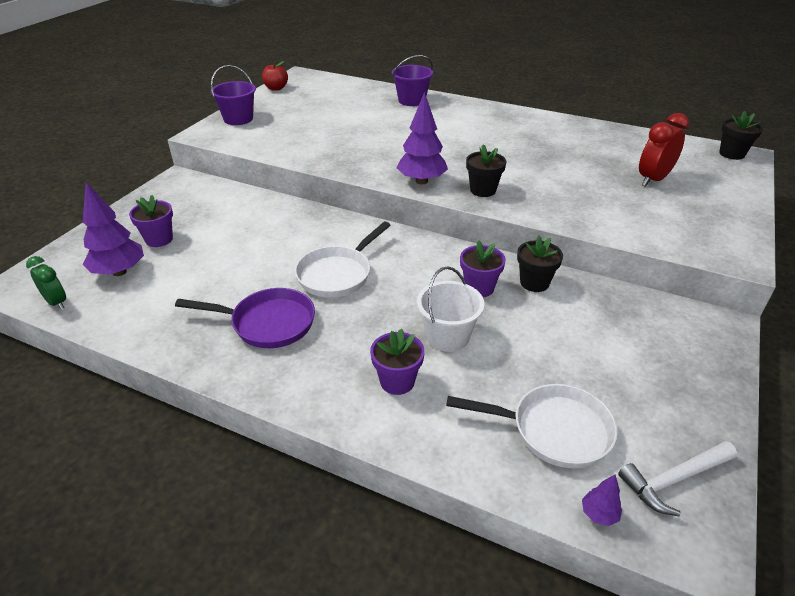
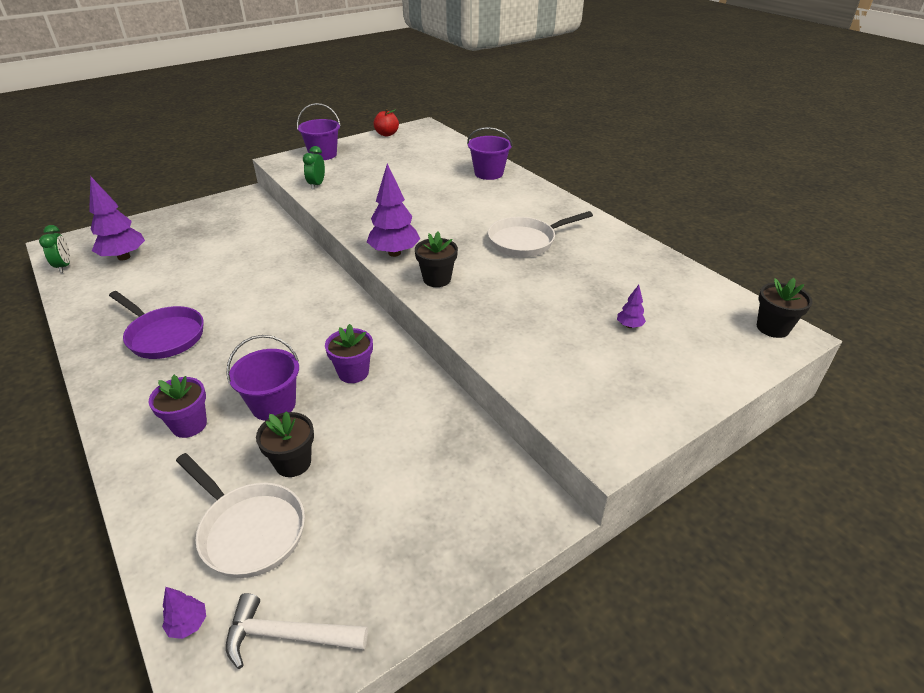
camera: 30 degrees right, 0 degrees up
(159, 239) = (176, 240): purple flower pot -> none
(271, 146) = (317, 185): none -> green clock
(337, 274) = (259, 315): white pan -> white pan (525, 241)
(447, 336) = (273, 404): white bucket -> purple bucket
(534, 283) = (407, 388): black flower pot -> black flower pot (293, 463)
(653, 180) = (629, 326): red clock -> purple tree

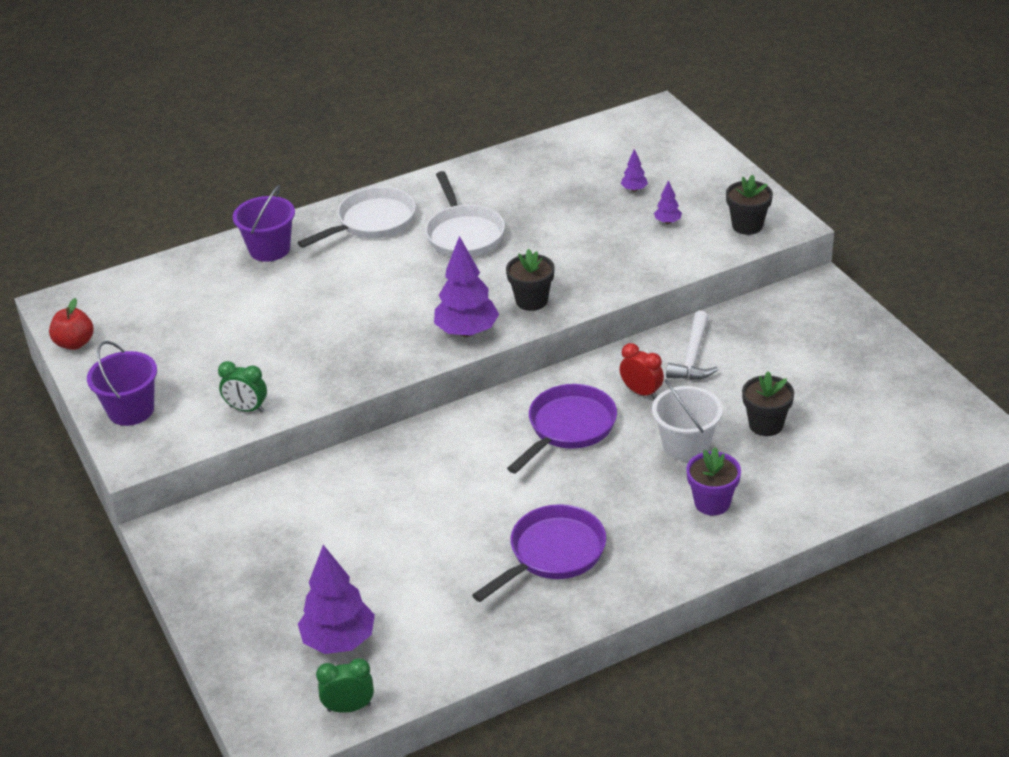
camera: 80 degrees left, 0 degrees up
(188, 624) = (927, 465): purple tree -> purple tree (667, 222)
(249, 530) = (841, 443): white pan -> white pan (372, 222)
(273, 404) = (686, 445): purple bucket -> white bucket
(288, 635) = (932, 412): white hammer -> white hammer (693, 357)
(311, 334) = (568, 428): none -> purple pan
(353, 372) = (641, 392): purple flower pot -> red clock
(772, 328) = (646, 117): black flower pot -> black flower pot (747, 225)

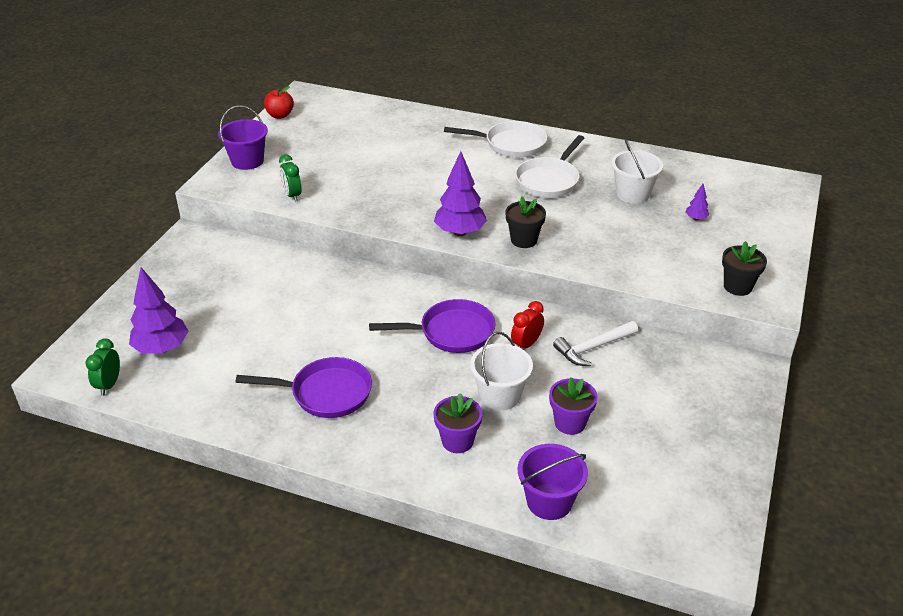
camera: 45 degrees right, 0 degrees up
(269, 249) = (437, 126): purple bucket -> purple bucket (549, 501)
(349, 708) = (109, 385): green clock -> green clock turned 120 degrees counterclockwise
(552, 200) = (632, 194): none -> white bucket
(641, 392) = (526, 344): red clock -> red clock turned 135 degrees counterclockwise
(667, 222) = (685, 250): purple tree -> none
(766, 424) = (570, 423): black flower pot -> purple flower pot

